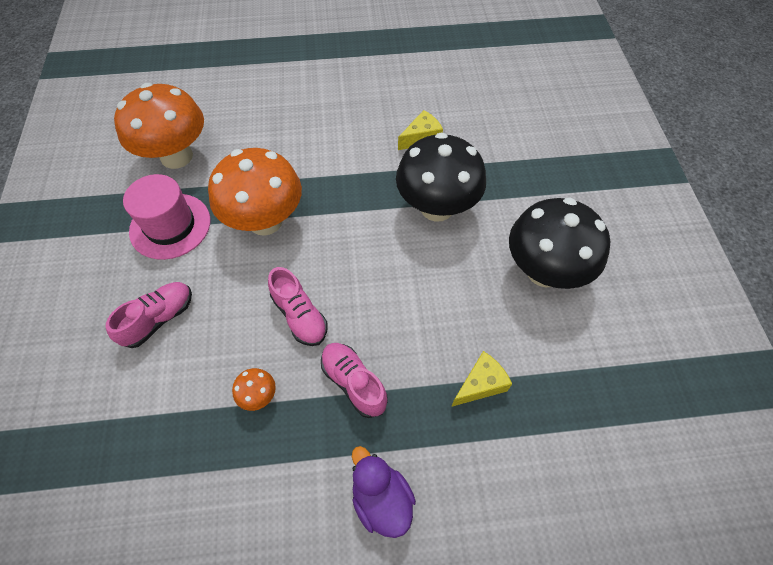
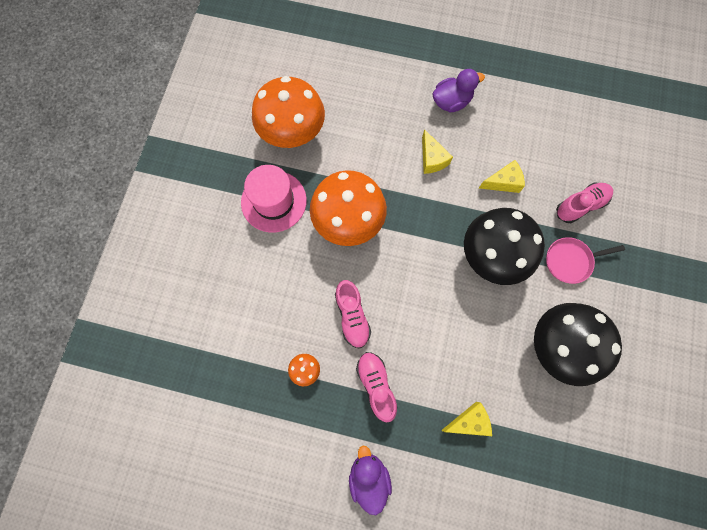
camera: 20 degrees right, 15 degrees up
(159, 319) = (248, 282): pink shoe -> pink shoe (580, 205)
(339, 138) = (432, 159): none -> yellow cheese
(341, 85) = (451, 102): none -> purple duck
(520, 187) = (570, 261): none -> pink pan

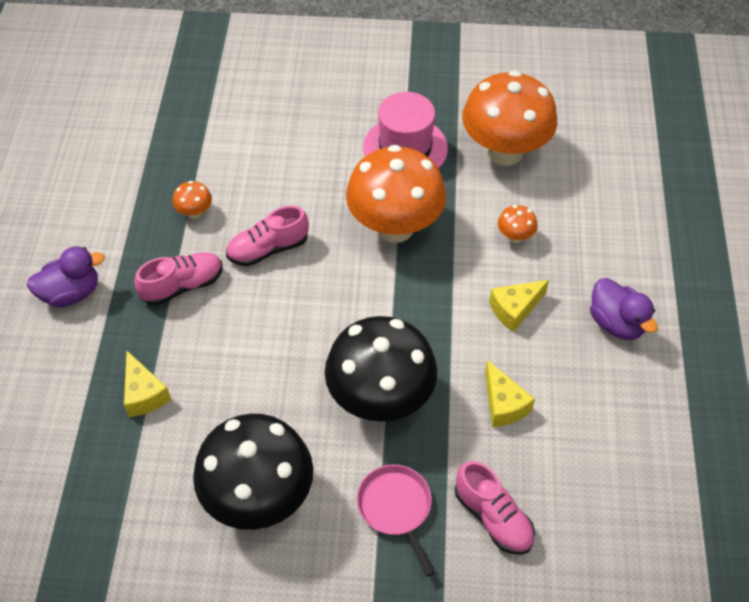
camera: 80 degrees right, 20 degrees down
(371, 145) = (515, 237): none -> orange mushroom

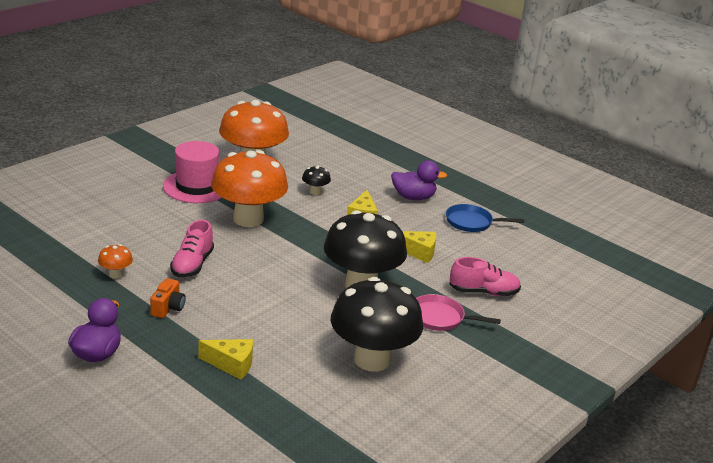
camera: 55 degrees left, 25 degrees down
(182, 286) = (168, 308): pink shoe -> orange camera
(515, 237) = (315, 192): orange mushroom -> black mushroom
(632, 412) = (471, 222): none -> blue pan

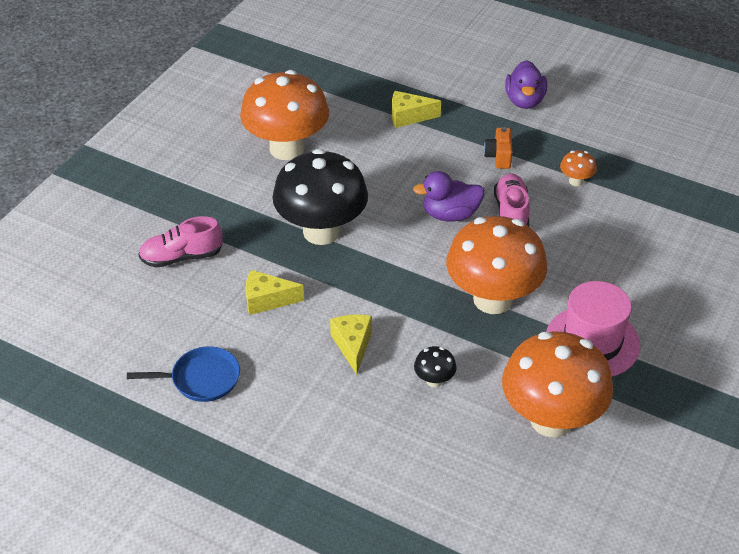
camera: 170 degrees right, 15 degrees up
(372, 360) = (287, 148): black mushroom -> orange mushroom
(413, 197) = (292, 411): purple duck -> purple duck (450, 214)
(440, 318) = (228, 210): pink pan -> none

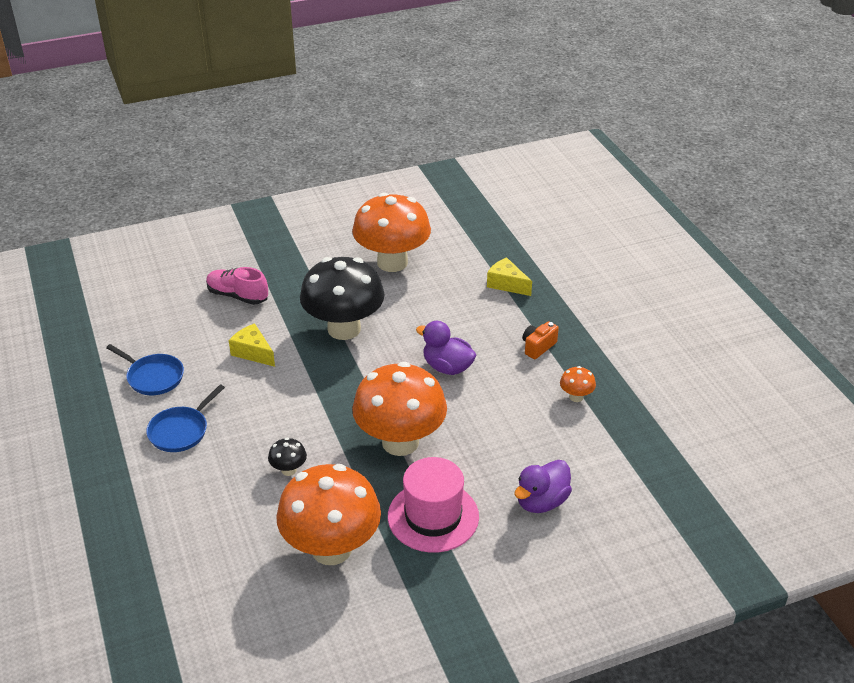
camera: 40 degrees right, 5 degrees down
(295, 409) = (181, 431): none -> blue pan
(352, 345) = (267, 414): yellow cheese -> none
(511, 213) = (494, 391): pink shoe -> none
(524, 101) = (613, 318): purple duck -> purple duck (541, 501)

